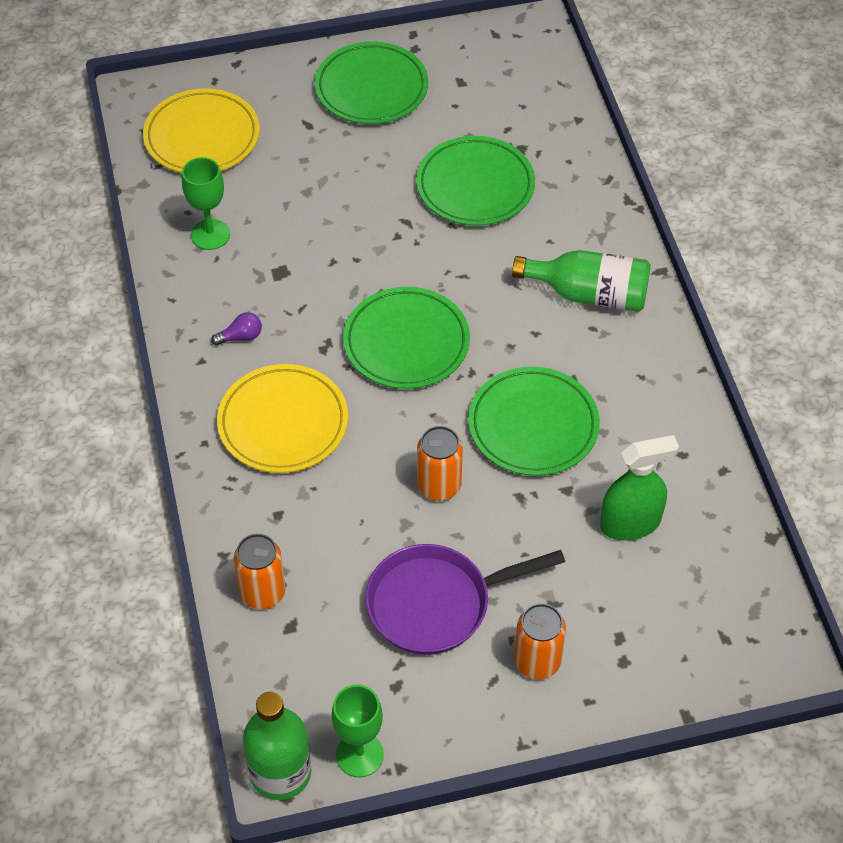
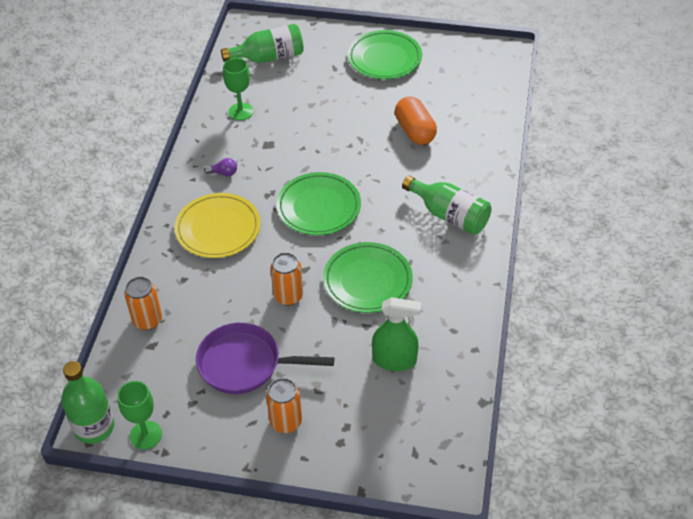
camera: 25 degrees right, 5 degrees down
(202, 137) = (269, 57): yellow plate -> green bottle
(475, 186) = (415, 131): green plate -> orange capsule

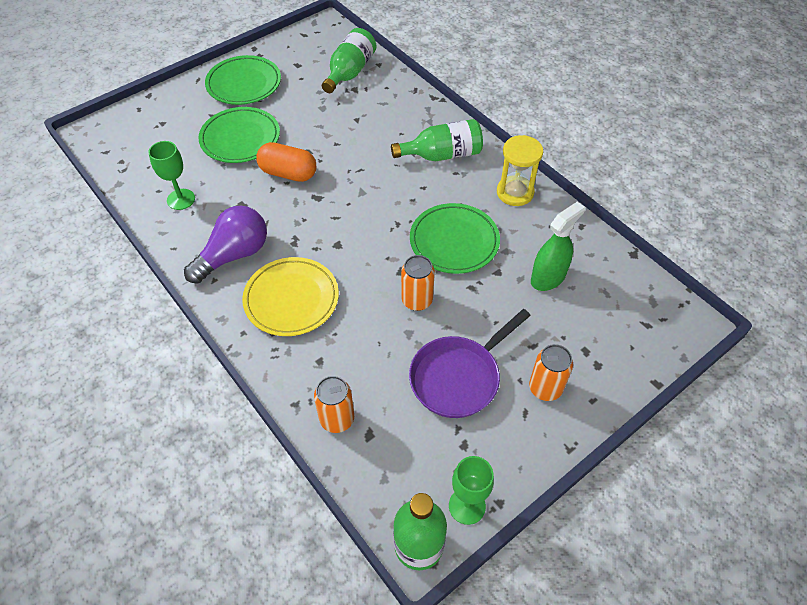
camera: 50 degrees left, 5 degrees up
(223, 173) = (234, 255): purple light bulb -> purple light bulb, size x2.49
(269, 57) = (146, 143): green bottle -> green bottle (350, 72)
(318, 207) = (346, 220): green plate -> green plate (240, 138)
(415, 131) = (338, 117): orange capsule -> orange capsule (288, 173)
(462, 285) = (515, 192): none -> yellow hourglass

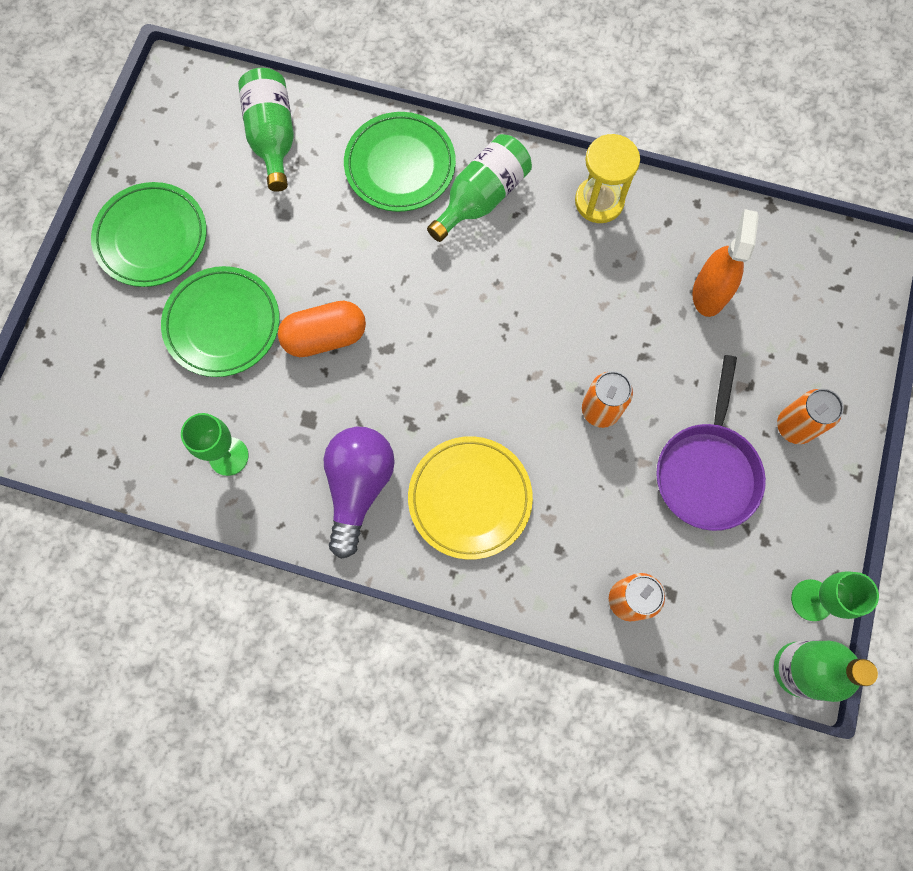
camera: 35 degrees left, 20 degrees up
(454, 241) = (583, 309): green plate -> green plate (400, 165)
(548, 277) = (709, 293): green spray bottle -> orange spray bottle

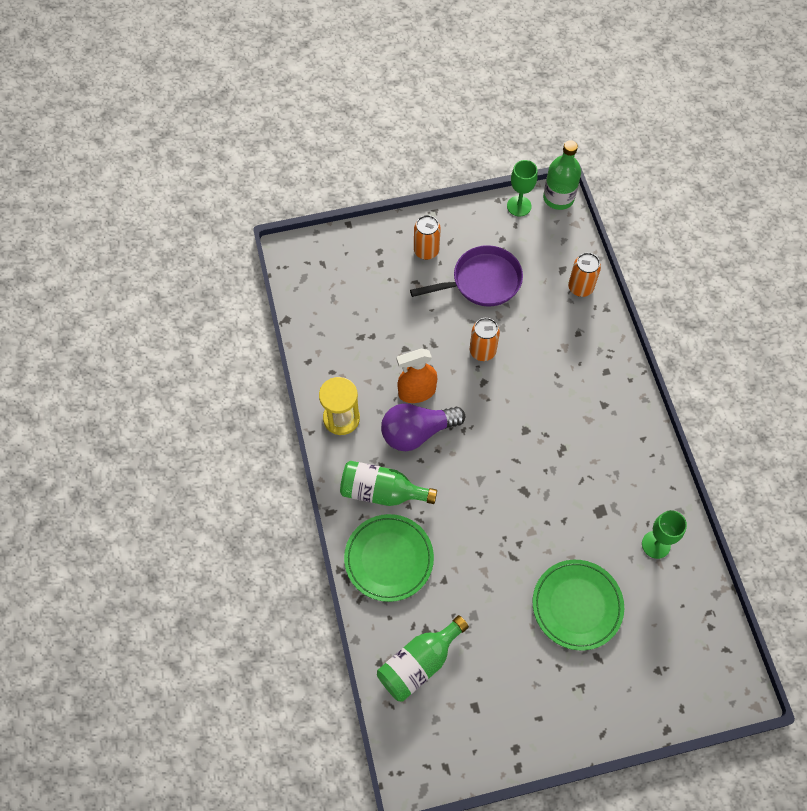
camera: 120 degrees left, 10 degrees down
(152, 238) = (549, 699): green plate -> none
(325, 337) = (542, 533): orange capsule -> none
(358, 487) = (619, 457): purple light bulb -> purple light bulb (417, 432)
(470, 498) = (582, 393): yellow plate -> none
(709, 293) = (368, 328): orange spray bottle -> orange spray bottle (417, 392)

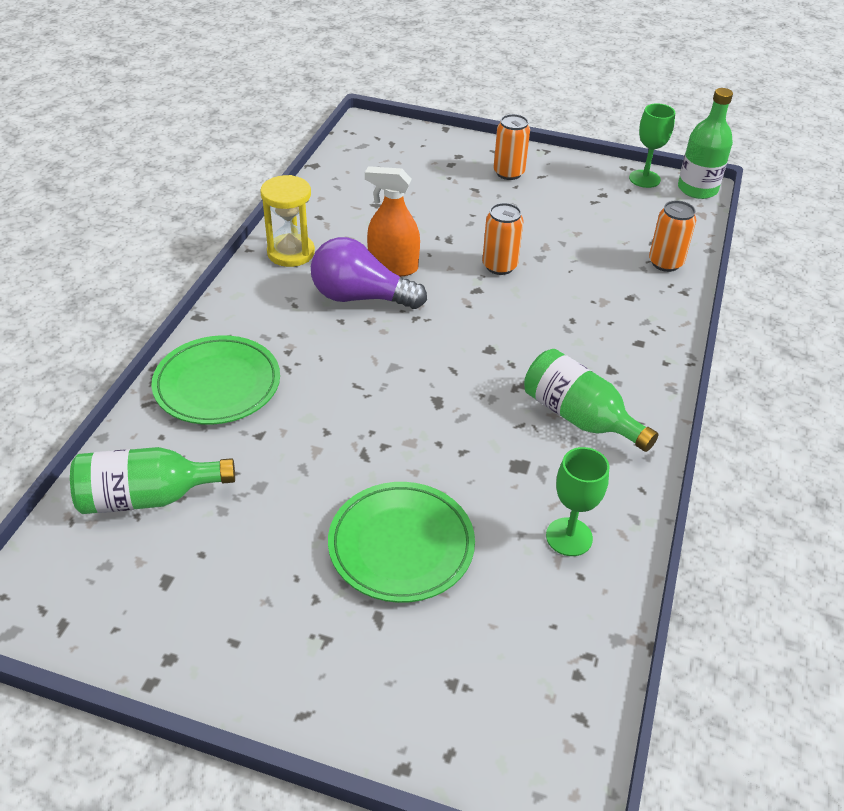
camera: 30 degrees right, 20 degrees down
(382, 492) = (271, 326): green bottle -> green bottle (579, 417)
(482, 281) = (550, 216): purple pan -> none

